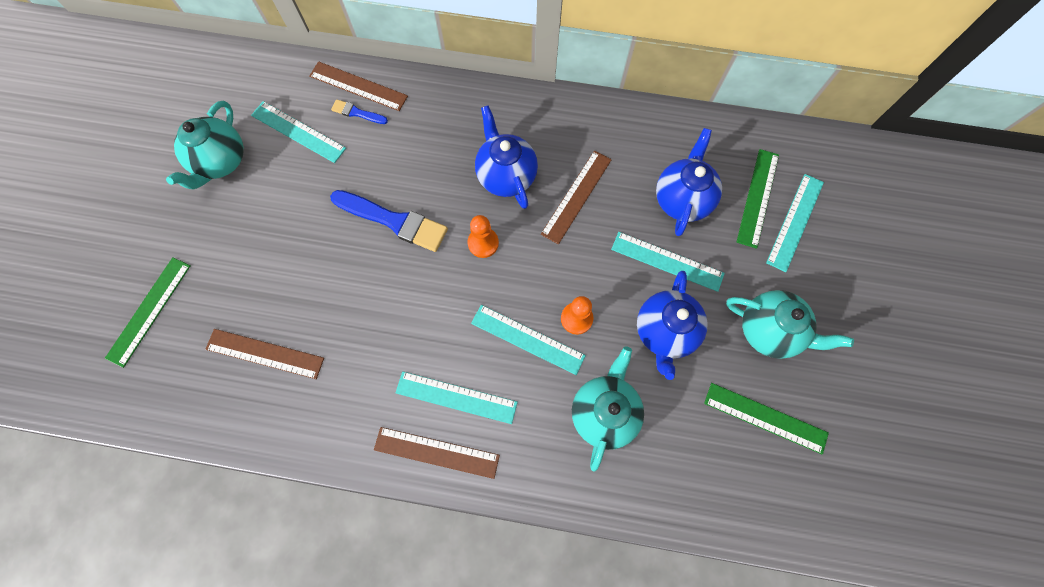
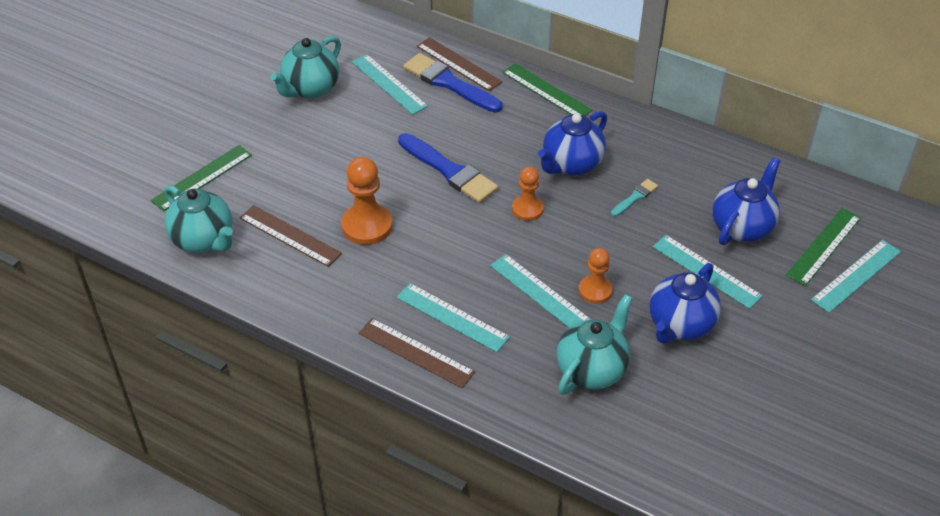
camera: 20 degrees right, 25 degrees down
(337, 315) = (367, 226): none -> orange pawn
(357, 113) = (449, 83): blue brush -> blue brush, size x2.01
(506, 176) = (571, 164): blue teapot -> blue teapot turned 135 degrees counterclockwise
(576, 196) = (635, 197): brown ruler -> turquoise brush
(765, 418) = (757, 422): green ruler -> green ruler (546, 91)
(769, 331) = (791, 354): turquoise teapot -> turquoise teapot (204, 240)

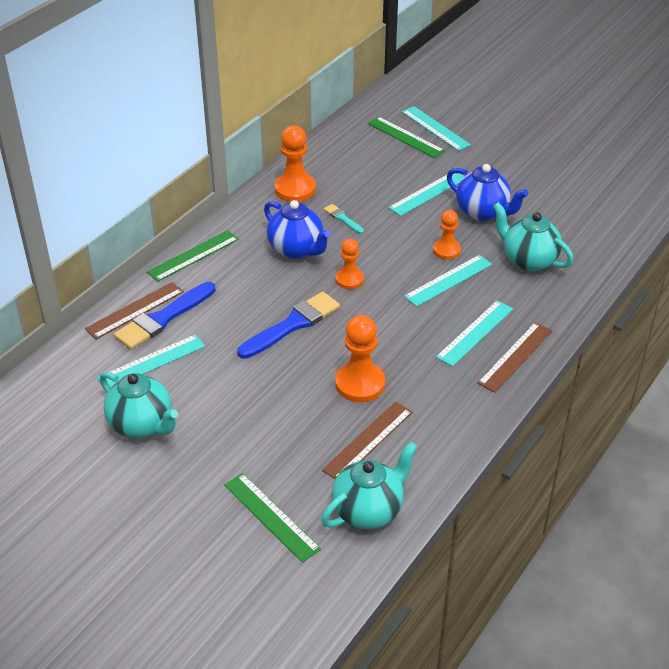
camera: 85 degrees left, 5 degrees down
(680, 154) = (295, 189): none -> orange pawn
(742, 227) = (382, 170): blue teapot -> none

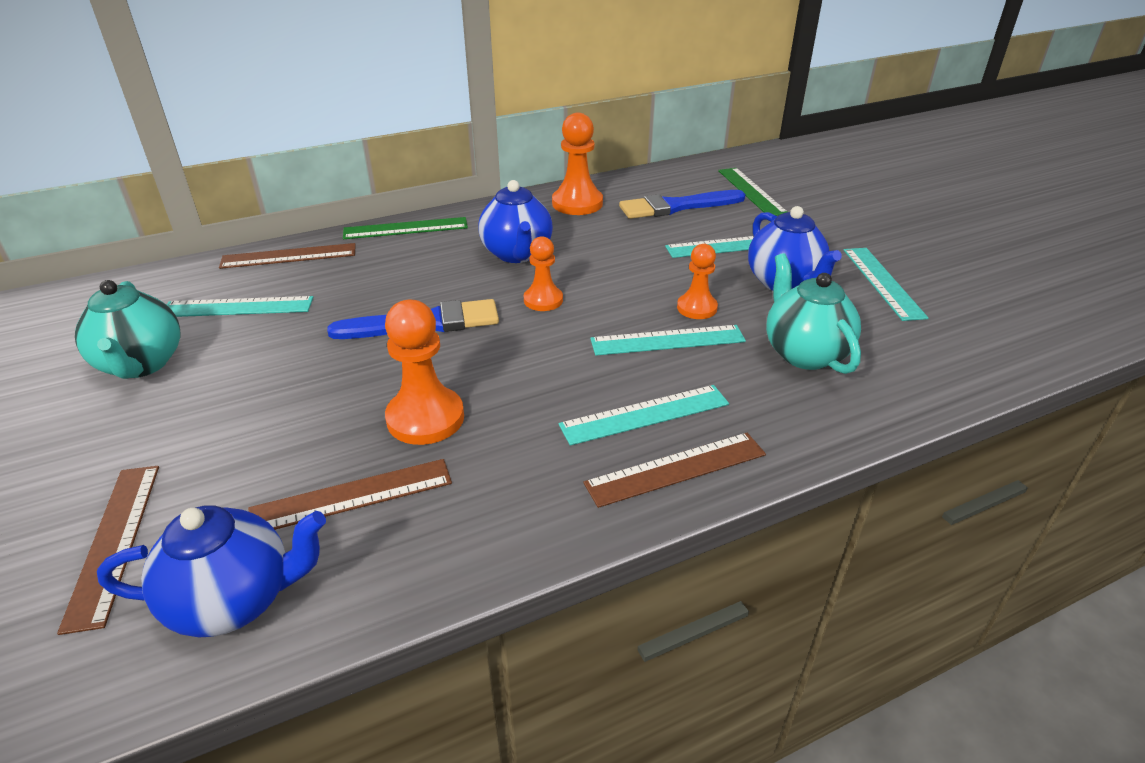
camera: 30 degrees right, 5 degrees down
(163, 318) = (304, 272): blue brush -> blue brush (677, 206)
(271, 516) = (114, 542): green ruler -> brown ruler
(343, 219) = (601, 241): turquoise brush -> none
(368, 510) = (235, 601): turquoise teapot -> blue teapot
(435, 128) = (795, 192): turquoise ruler -> turquoise ruler (882, 282)

